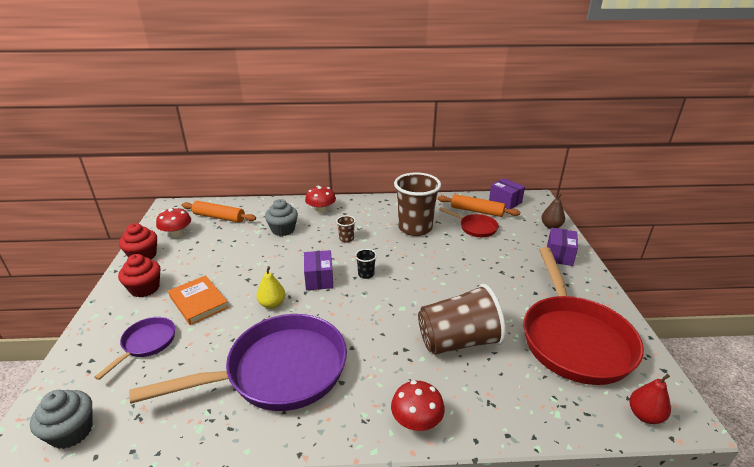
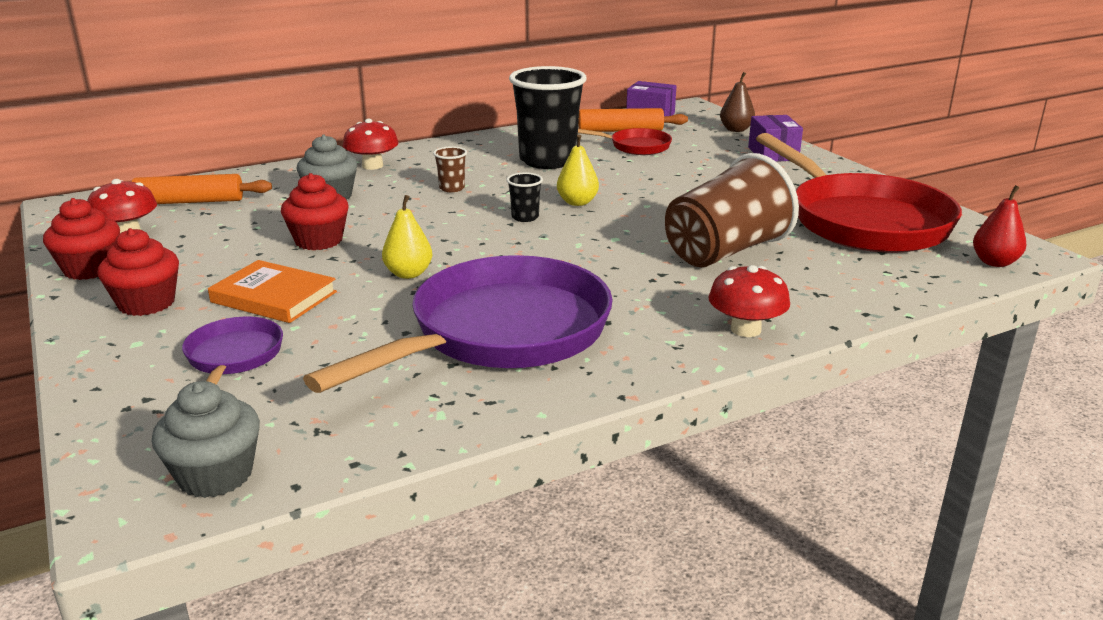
camera: 25 degrees left, 5 degrees down
(251, 263) = (318, 240): none -> red cupcake
(319, 279) = (456, 235): purple box -> none
(404, 269) = (577, 202): none -> yellow pear
(415, 228) = (548, 160): brown cup -> black cup

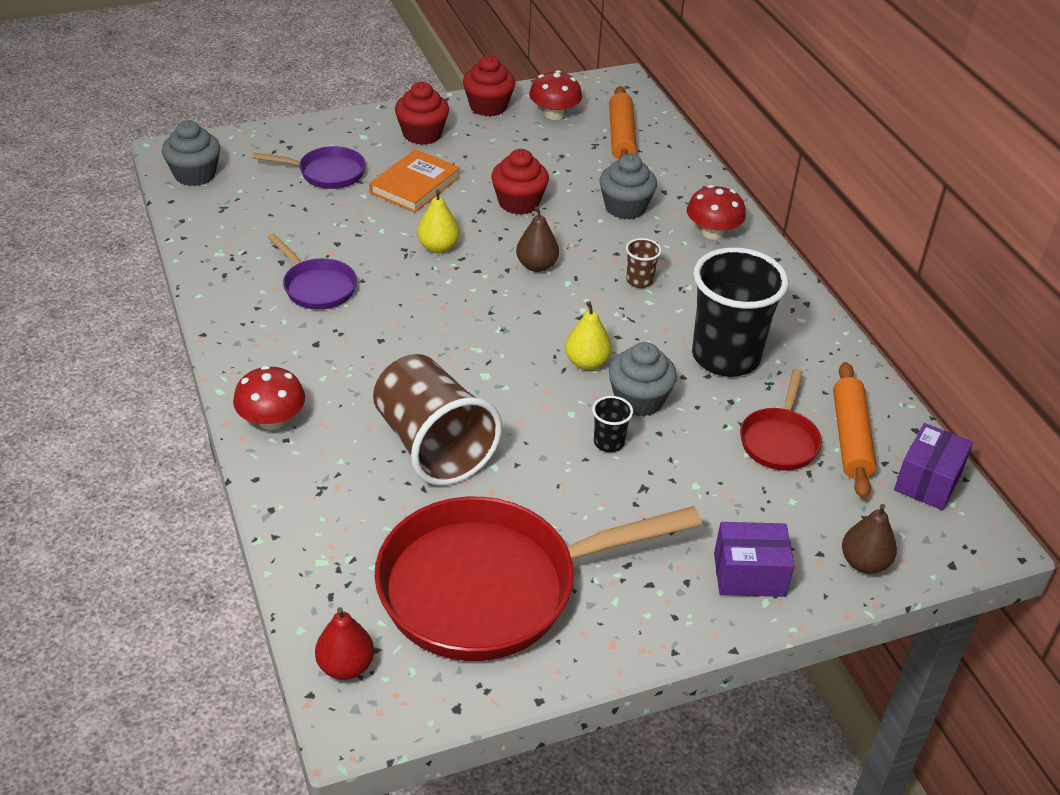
camera: 95 degrees right, 15 degrees up
(435, 227) = (536, 266): none -> brown pear
(501, 333) = (317, 287): purple pan -> purple pan, size x0.47
(525, 217) = (551, 322): black cup -> black cup (608, 443)
(616, 184) = (639, 400): none -> grey cupcake

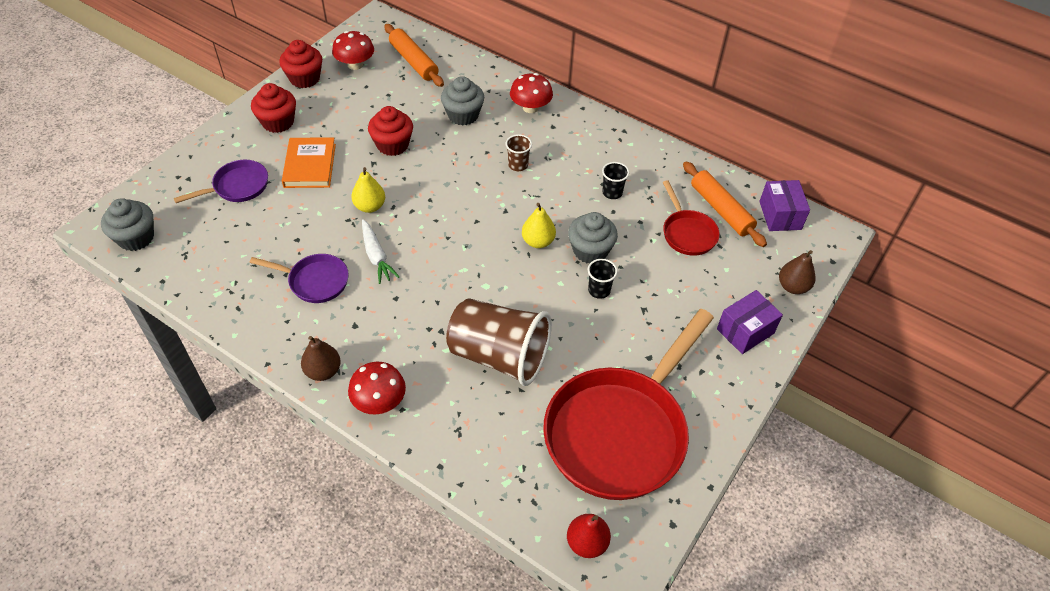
camera: 35 degrees left, 10 degrees up
(399, 294) = (376, 256): none -> white carrot
(536, 266) = (446, 187): brown pear -> brown pear (323, 371)
(725, 357) = (612, 193): black cup -> black cup, size x0.42

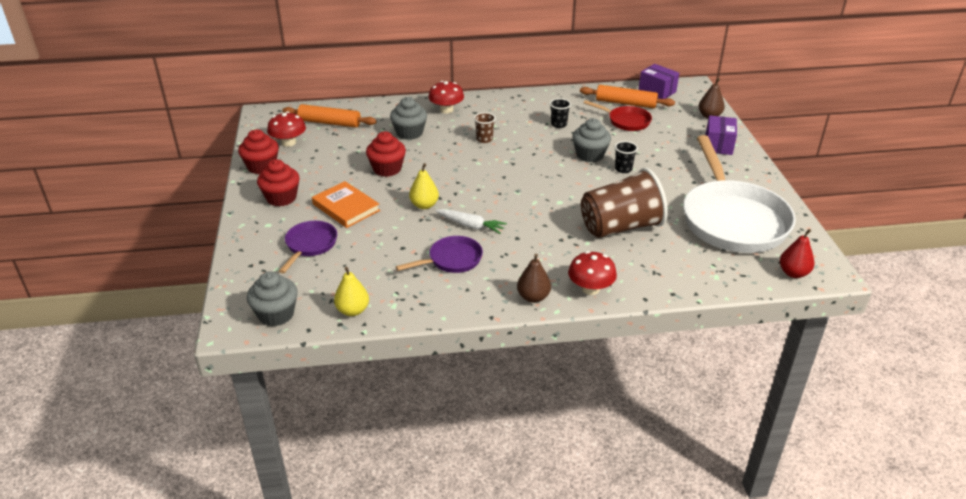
camera: 40 degrees left, 15 degrees down
(538, 241) = (555, 166): yellow pear -> yellow pear (353, 310)
(620, 431) = (732, 219): red pan -> white pan

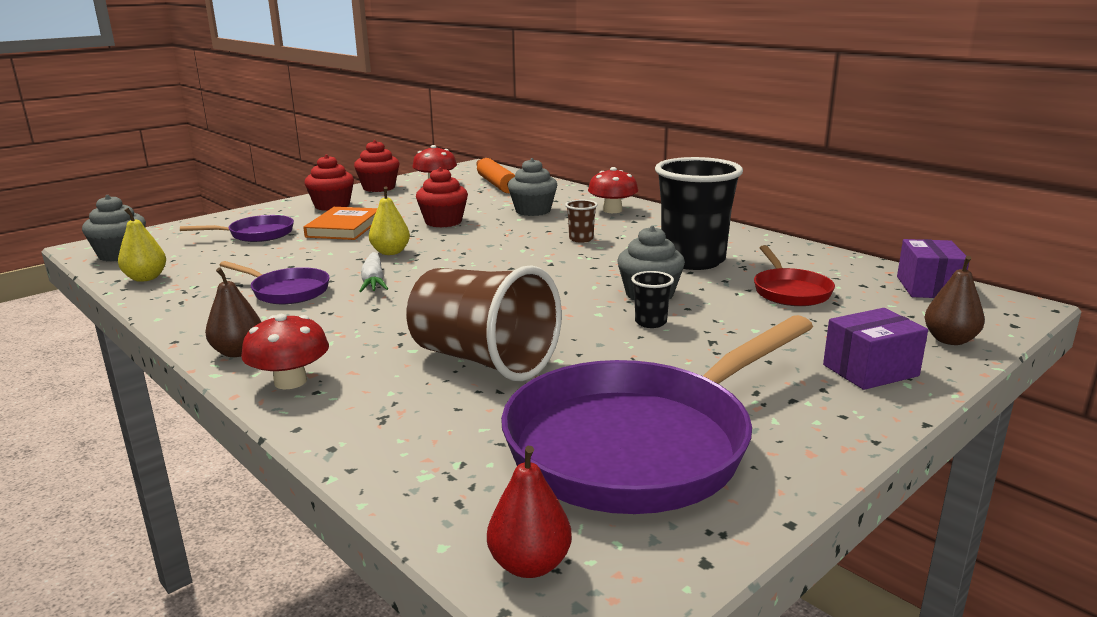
camera: 55 degrees right, 15 degrees down
(559, 124) = (693, 260): black cup -> black cup, size x2.41
(626, 103) = (840, 279): orange rolling pin -> none
(732, 219) = (639, 444): white pan -> purple pan

